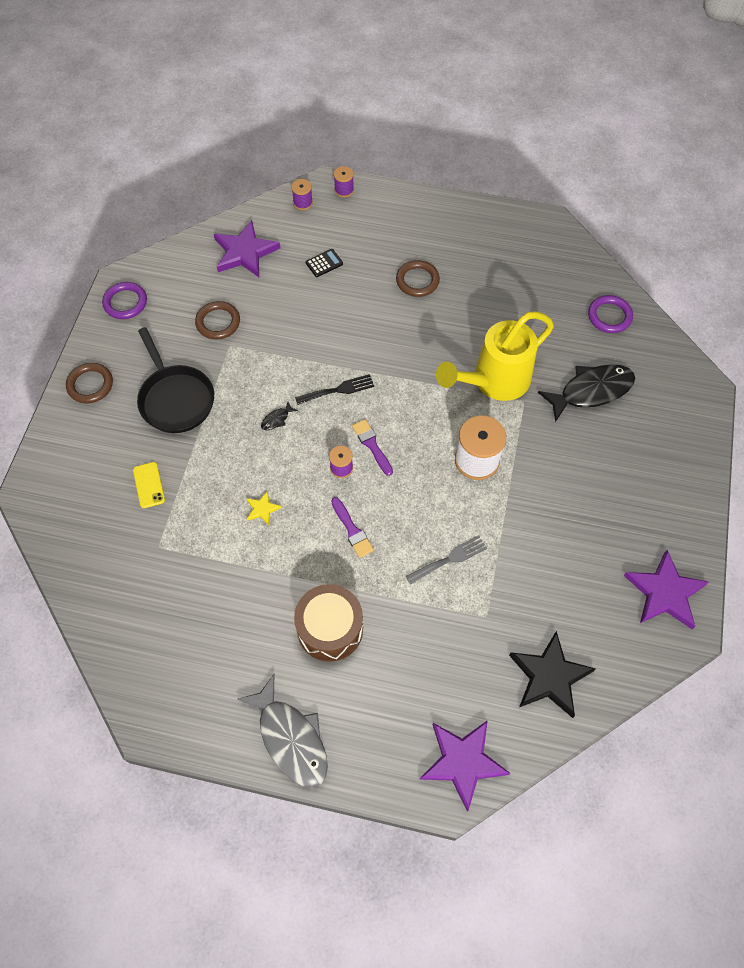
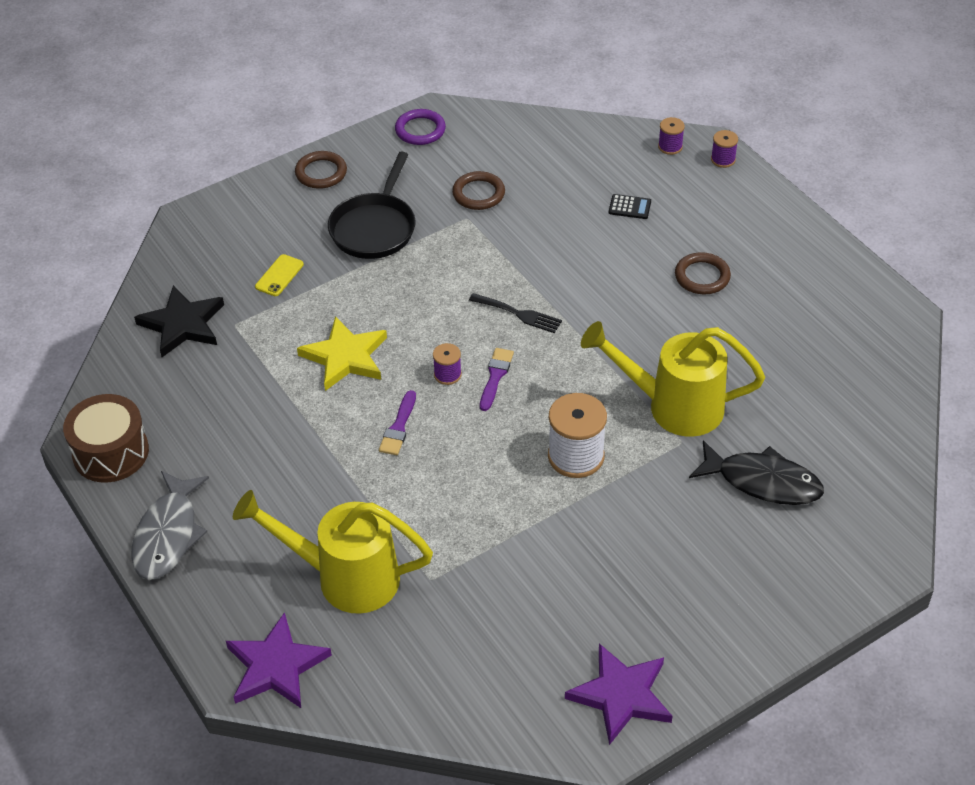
camera: 45 degrees right, 15 degrees down
(245, 252) = (568, 154): purple star -> none
(262, 509) = (345, 357): yellow star -> yellow star, size x2.16
(277, 419) = (438, 300): black fish -> none
(330, 629) = (291, 484): brown drum -> brown drum (111, 452)
(435, 662) = (345, 577): none -> yellow watering can
(450, 559) = (454, 512): grey fork -> none
(549, 676) = (428, 669): black star -> black star (182, 324)
(609, 316) = (866, 433): purple ring -> none

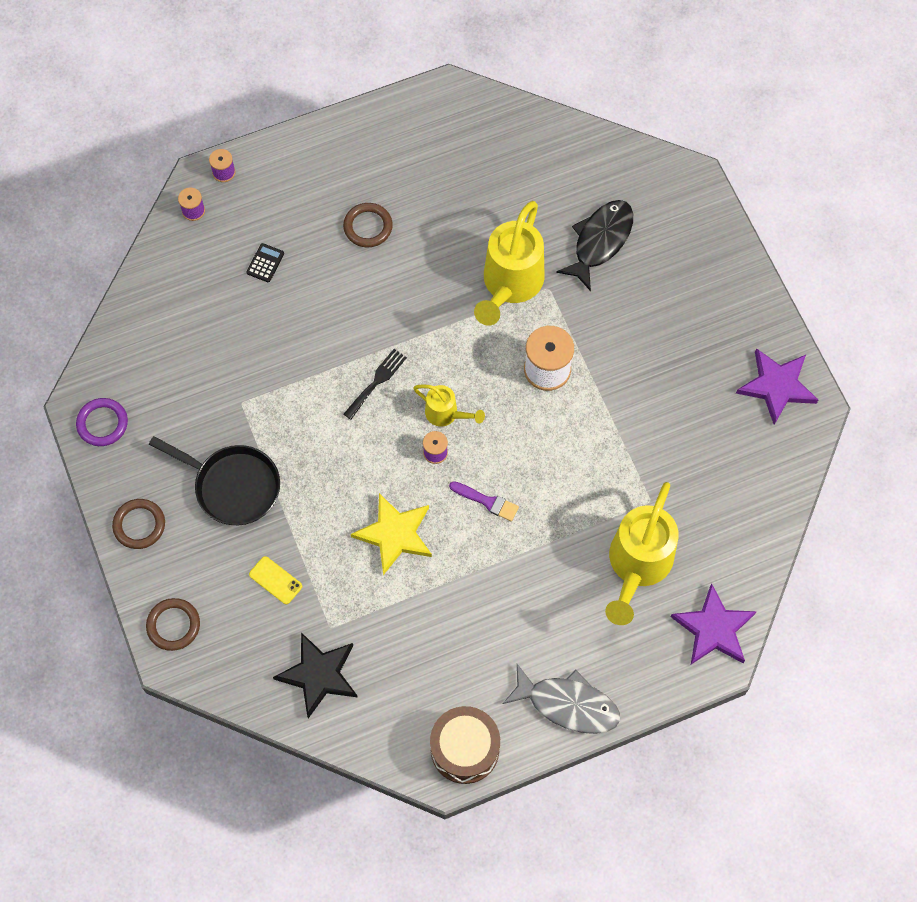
camera: 80 degrees left, 20 degrees up
(478, 194) = (211, 386): brown ring -> brown ring (173, 625)
(495, 376) = (446, 414): purple brush -> yellow watering can

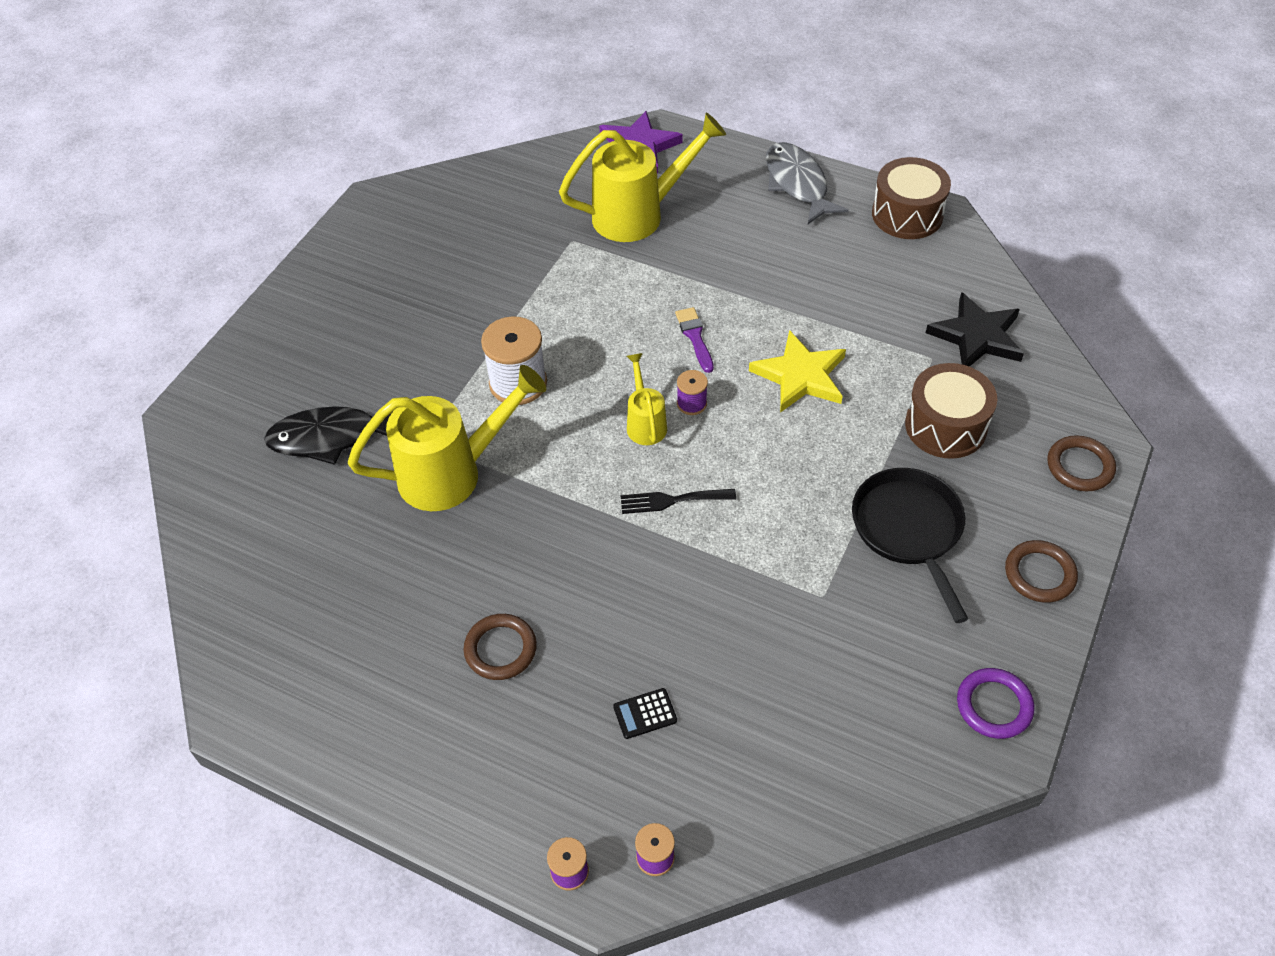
camera: 130 degrees left, 15 degrees down
(275, 580) = (945, 426): yellow phone -> brown drum
(777, 386) = (376, 230): purple star -> none

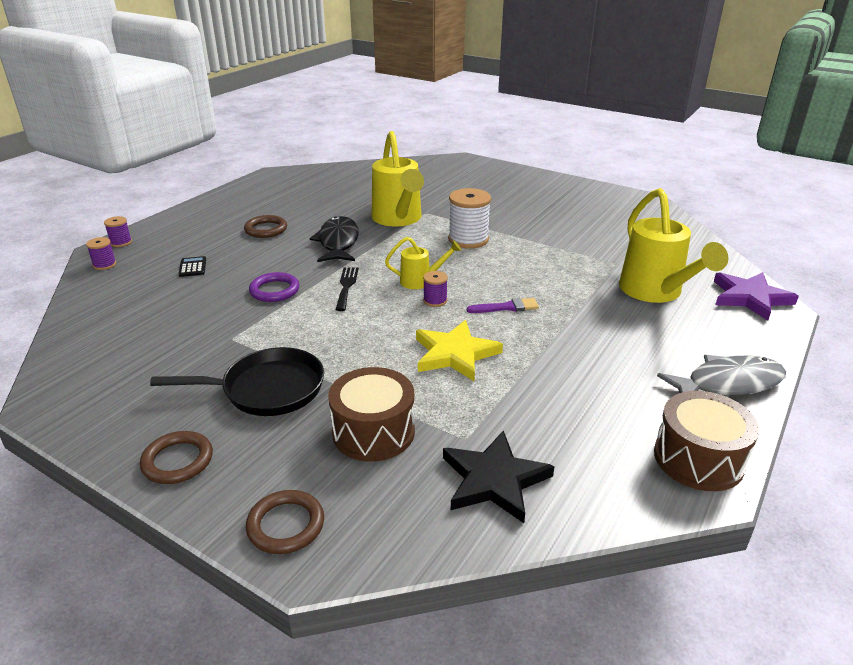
camera: 95 degrees right, 20 degrees down
(330, 437) = (436, 189): black fish -> black fish (338, 242)
(994, 705) = (81, 406): purple ring -> purple ring (274, 290)

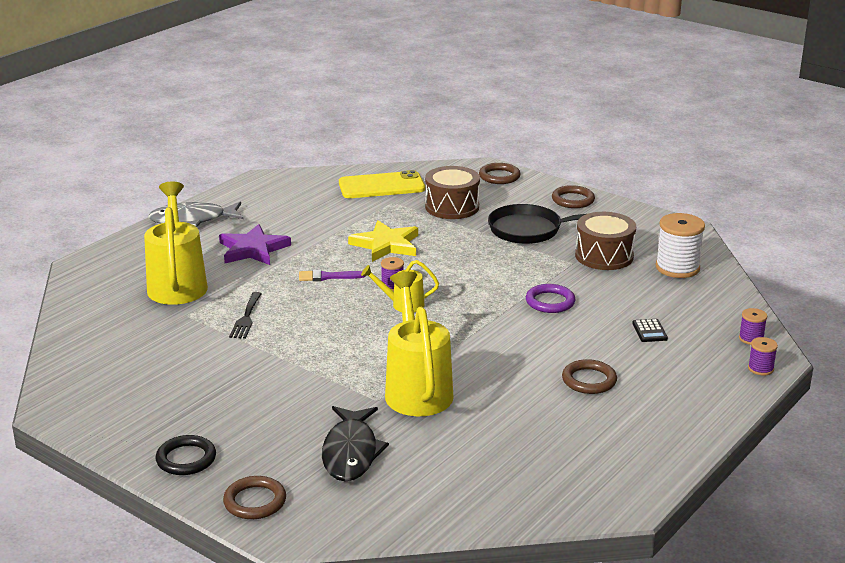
camera: 175 degrees left, 5 degrees down
(338, 242) = (493, 356): black fish -> black fish (351, 452)
(346, 286) = (478, 303): black fork -> black fork (246, 318)
(468, 239) = (335, 353): white spool -> white spool (677, 268)
(482, 168) = (255, 501): none -> brown ring
(494, 480) = (381, 186): black star -> yellow phone
(535, 182) = (186, 459): none -> black ring
(698, 459) = (254, 189): brown drum -> brown drum (604, 256)
(750, 298) = (94, 275): purple star -> purple star (253, 249)

